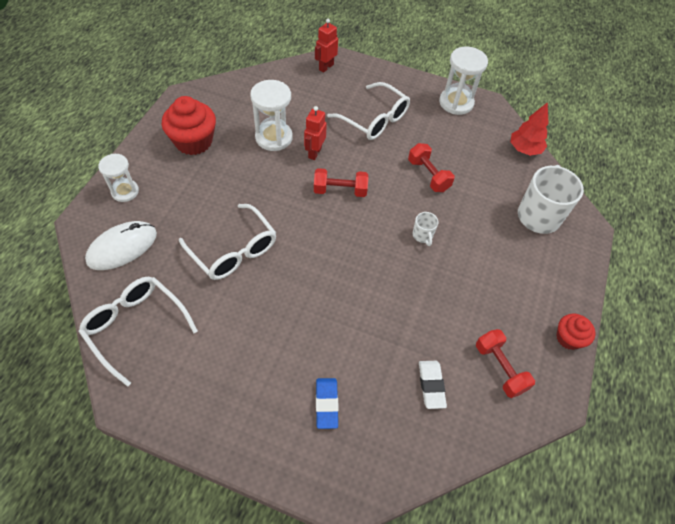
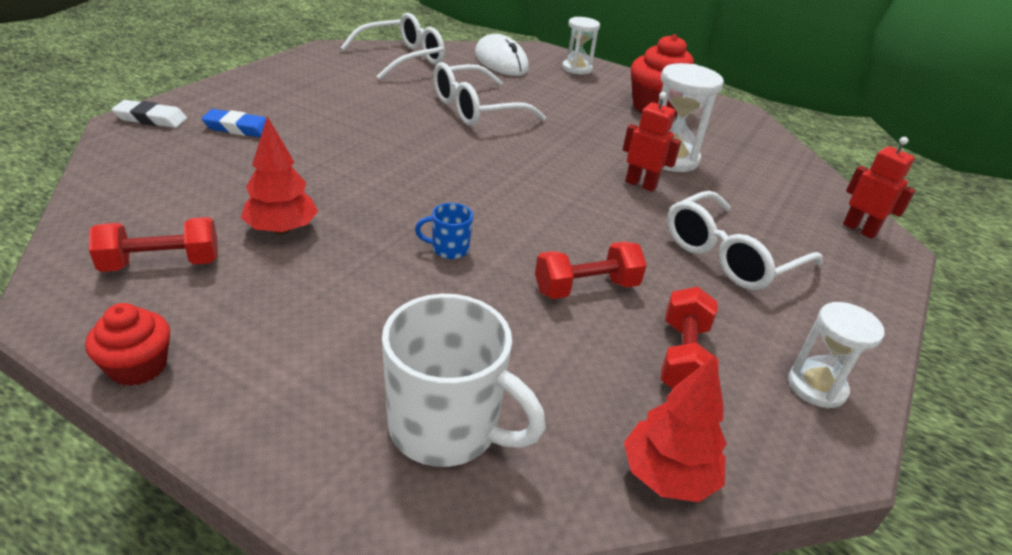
camera: 100 degrees right, 20 degrees down
(340, 190) = (560, 192): red dumbbell -> red dumbbell (683, 358)
(422, 235) = (449, 249): white mug -> blue mug
(431, 385) = (194, 198): white eraser -> white eraser (151, 119)
(442, 321) = (282, 230): none -> red tree
(456, 103) = (816, 386): white hourglass -> white hourglass, size x0.66

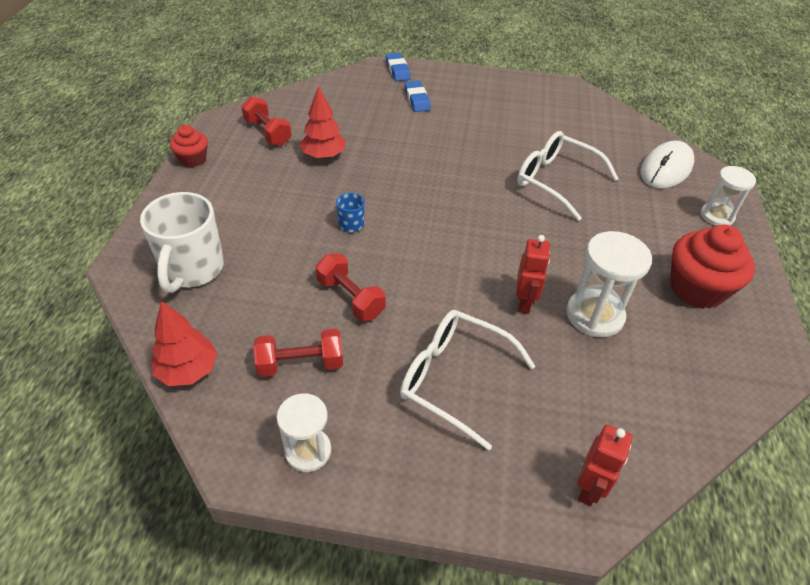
camera: 70 degrees right, 10 degrees up
(151, 119) = (398, 70): white eraser -> blue eraser
(402, 58) = (599, 121): white glasses -> none

